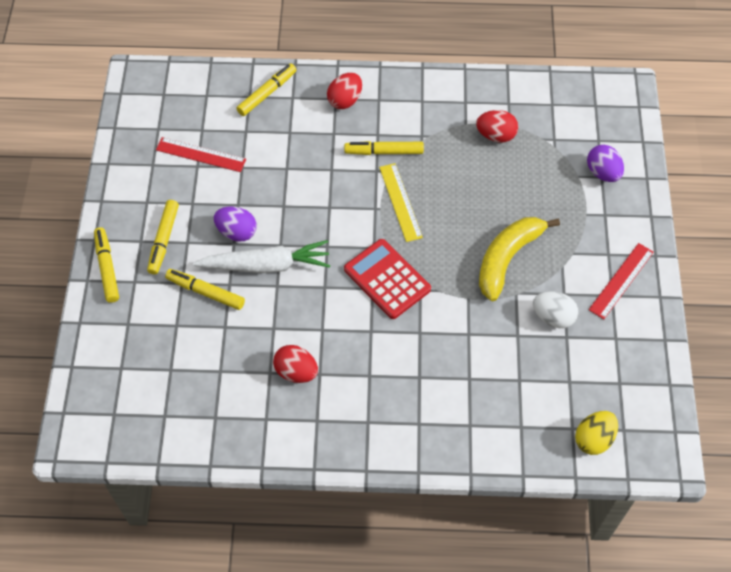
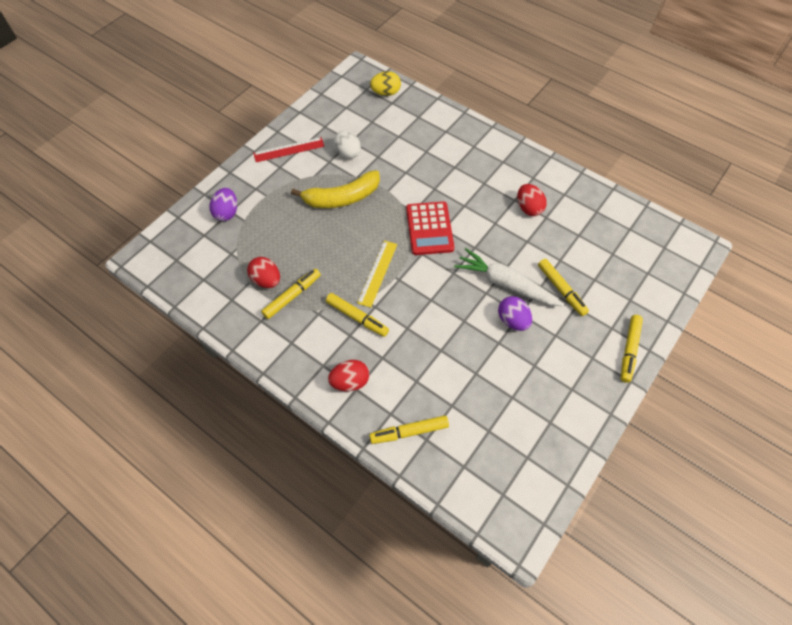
camera: 145 degrees left, 0 degrees up
(164, 240) = (573, 347): yellow marker -> yellow marker (292, 296)
(201, 154) = (503, 406): red ruler -> none

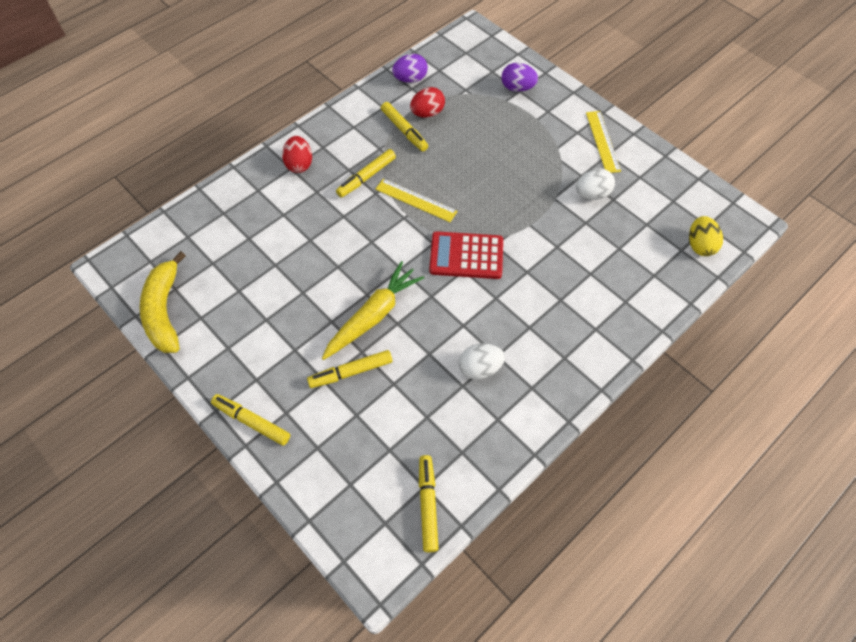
camera: 100 degrees right, 0 degrees up
(289, 149) = (603, 141): red ruler -> yellow ruler
(342, 198) = (524, 181): yellow banana -> yellow banana (164, 311)
(409, 432) = (235, 201): yellow marker -> yellow marker (428, 504)
(506, 284) = (373, 316): white carrot -> yellow carrot
(512, 320) = (324, 311): purple egg -> purple egg (410, 79)
(528, 208) = (480, 368): red egg -> white egg

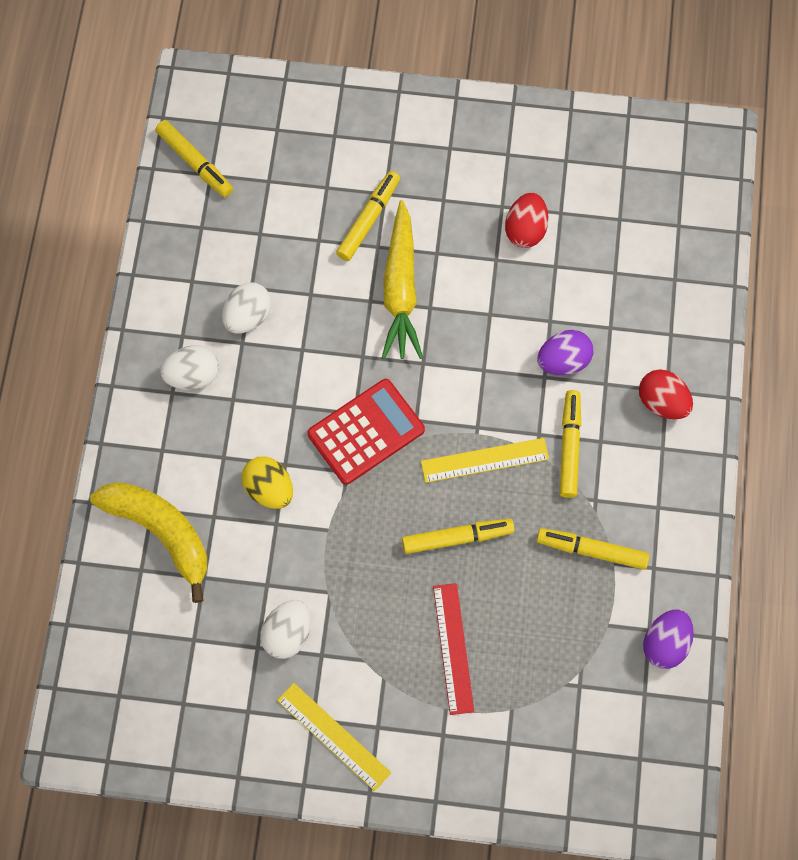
camera: 140 degrees right, 10 degrees up
(164, 311) = (606, 139): yellow banana -> yellow banana (161, 532)
(251, 422) = (414, 112): yellow marker -> yellow marker (457, 538)
(427, 113) = (590, 602): red egg -> red egg (525, 230)
(511, 137) = (453, 648): none -> red ruler
(517, 88) = (514, 745): purple egg -> purple egg (563, 361)
(544, 358) = (192, 376): none -> white egg
(700, 245) = (111, 655): yellow egg -> yellow egg (269, 489)

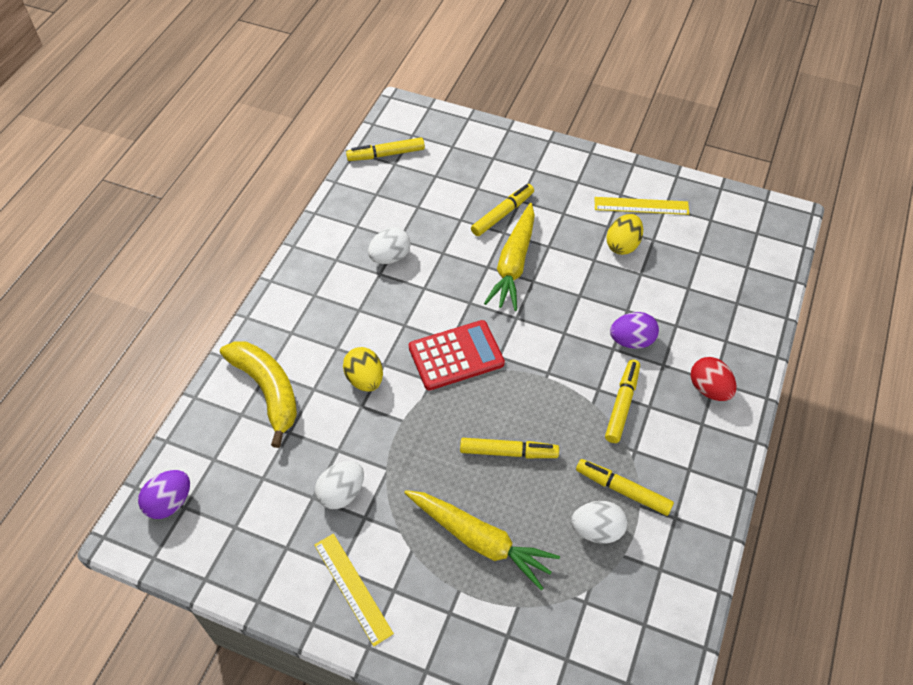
camera: 15 degrees right, 15 degrees down
(192, 376) = (334, 287): white egg -> white egg (597, 530)
(195, 163) = (386, 154): yellow marker -> yellow marker turned 105 degrees clockwise
(453, 648) = (480, 540): red ruler -> yellow carrot
(485, 460) = (547, 398): yellow ruler -> yellow ruler (641, 206)
(525, 230) = (622, 245): red egg -> yellow egg
(665, 644) = (673, 585): purple egg -> purple egg (169, 502)

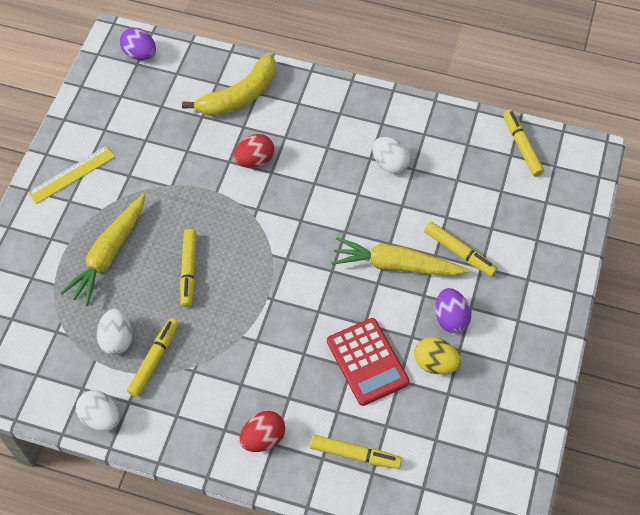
camera: 85 degrees right, 5 degrees up
(342, 493) = (149, 158): white egg -> white egg (101, 417)
(365, 379) = (255, 160): yellow egg -> red egg
(456, 356) = (284, 225): red calculator -> red calculator (367, 362)
(622, 404) = (241, 360): yellow marker -> yellow marker (355, 454)
(631, 341) = (314, 370): purple egg -> purple egg (450, 318)
(641, 206) = (493, 383): yellow ruler -> none

